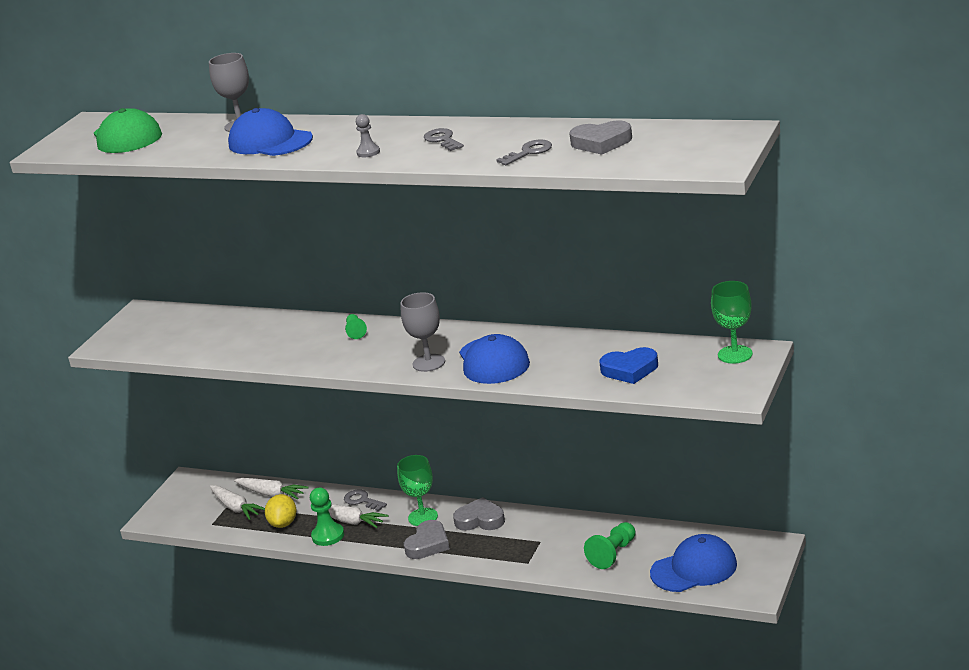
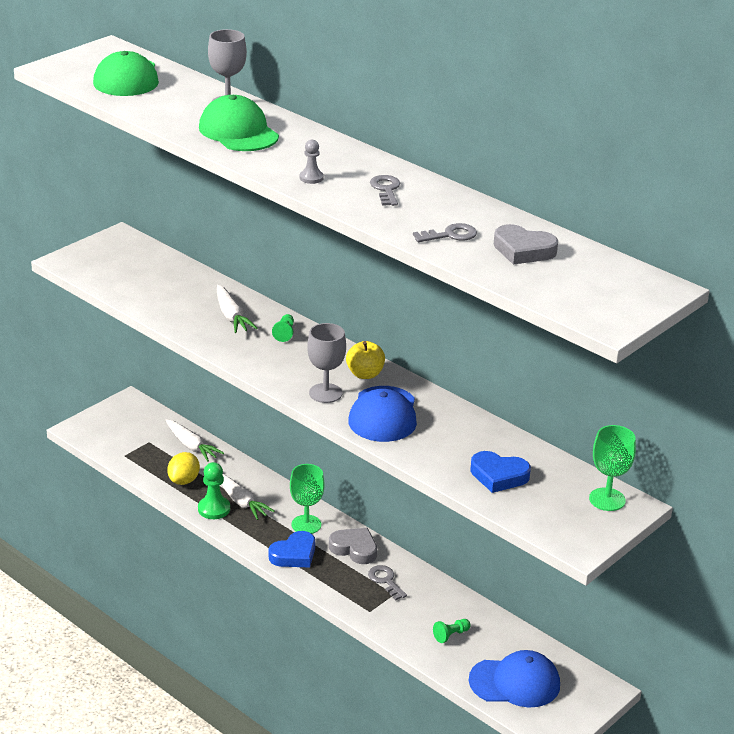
camera: 15 degrees right, 5 degrees up
(236, 508) = (153, 447): white carrot -> white carrot (231, 316)
(270, 142) = (238, 132): blue cap -> green cap
(362, 500) = (264, 485): grey key -> grey key (385, 581)
(428, 544) = (294, 554): grey heart -> blue heart
(453, 337) = (365, 374): none -> yellow apple
(613, 554) = (451, 635): green pawn -> green pawn, size x0.61

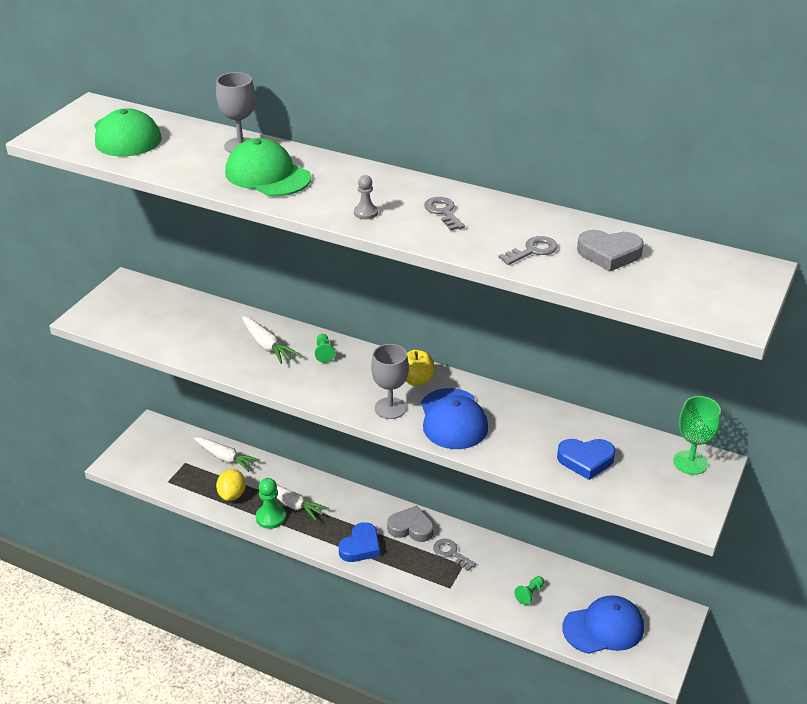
camera: 15 degrees left, 5 degrees up
(306, 524) = (359, 513): green goblet -> none

